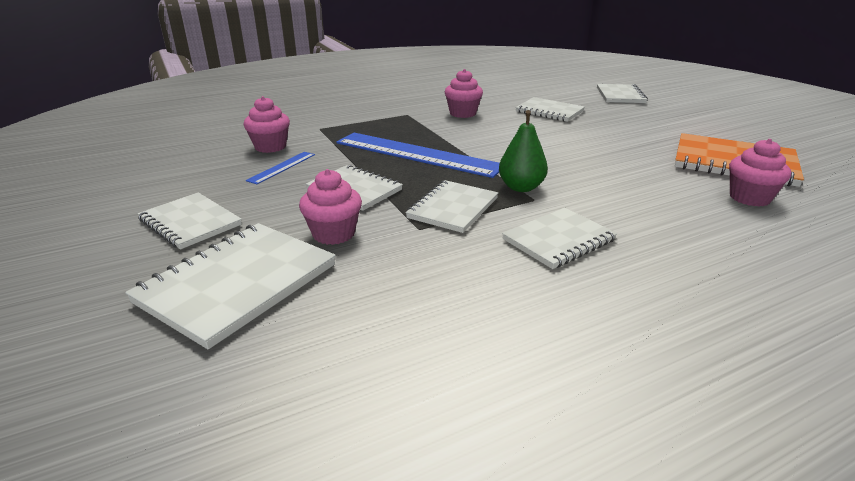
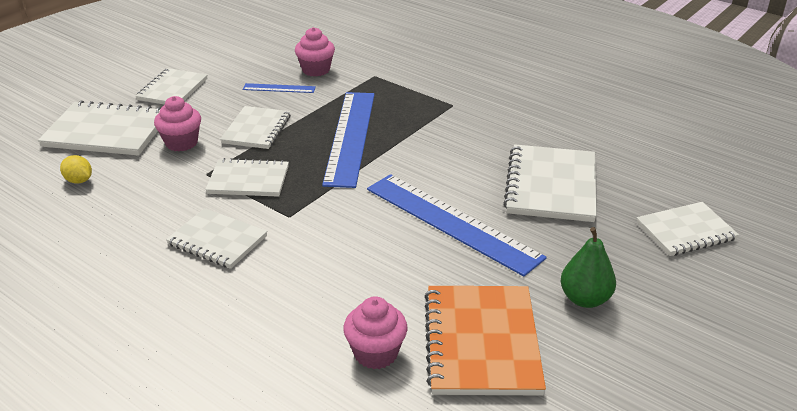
camera: 65 degrees right, 5 degrees up
(351, 321) = (79, 181): none -> yellow lemon
(463, 113) = (487, 133): pink cupcake -> none
(521, 187) = (310, 205): green pear -> green pear (585, 299)
(549, 111) = (551, 186): white notebook -> white notebook, size x1.53
(579, 144) = (451, 222): none -> blue ruler

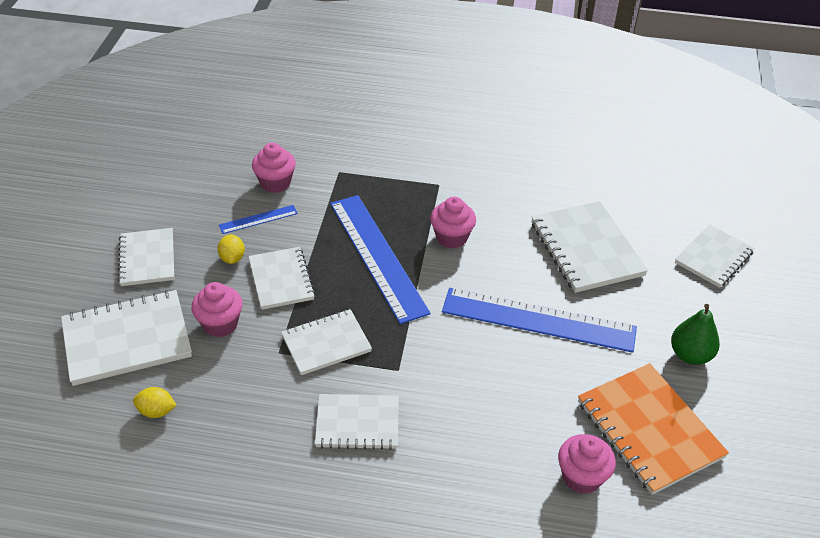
camera: 30 degrees left, 10 degrees up
(234, 106) = (232, 258): none -> yellow lemon
(428, 142) = (451, 237): none -> pink cupcake

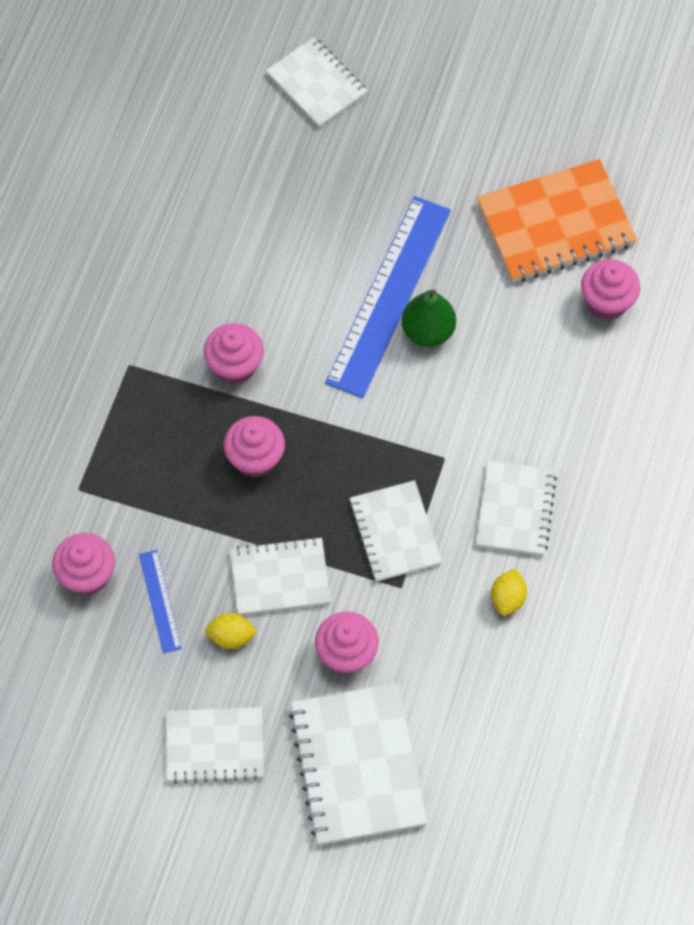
camera: 80 degrees left, 20 degrees up
(156, 411) = (474, 726): yellow lemon -> yellow lemon (507, 598)
(377, 256) = (255, 458): blue ruler -> pink cupcake
(586, 249) = (280, 216): white notebook -> none
(690, 355) = (461, 155): green pear -> green pear (428, 331)

